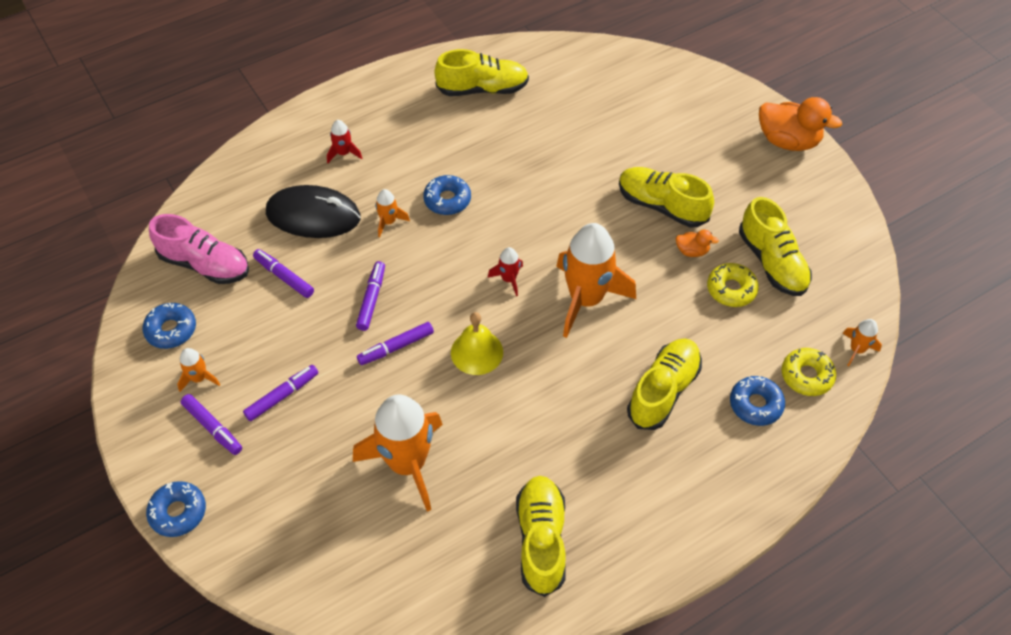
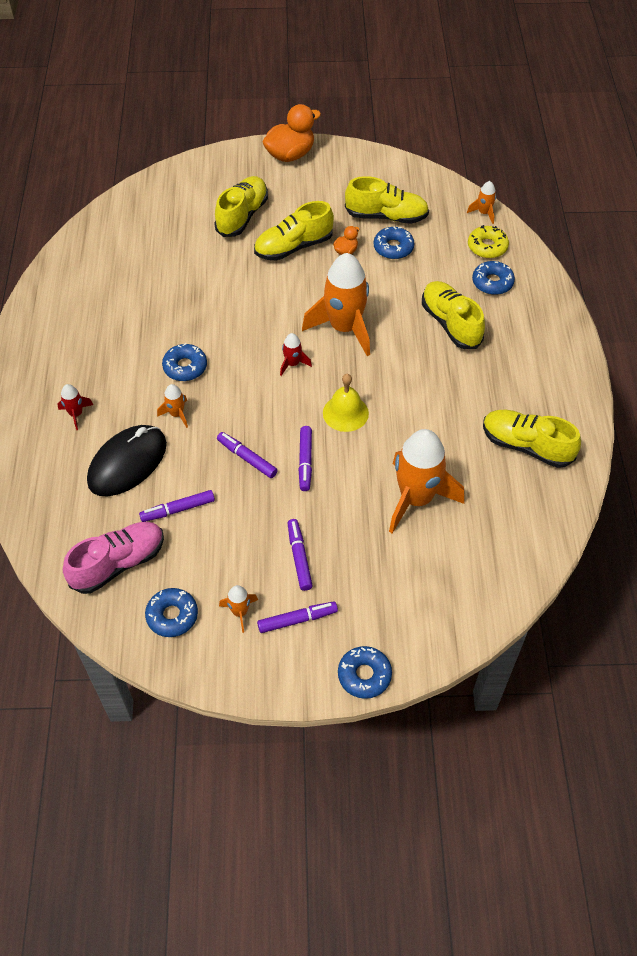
camera: 60 degrees left, 0 degrees up
(482, 89) = (87, 294): yellow shoe -> yellow shoe (242, 216)
(731, 289) = (393, 248): yellow donut -> blue donut

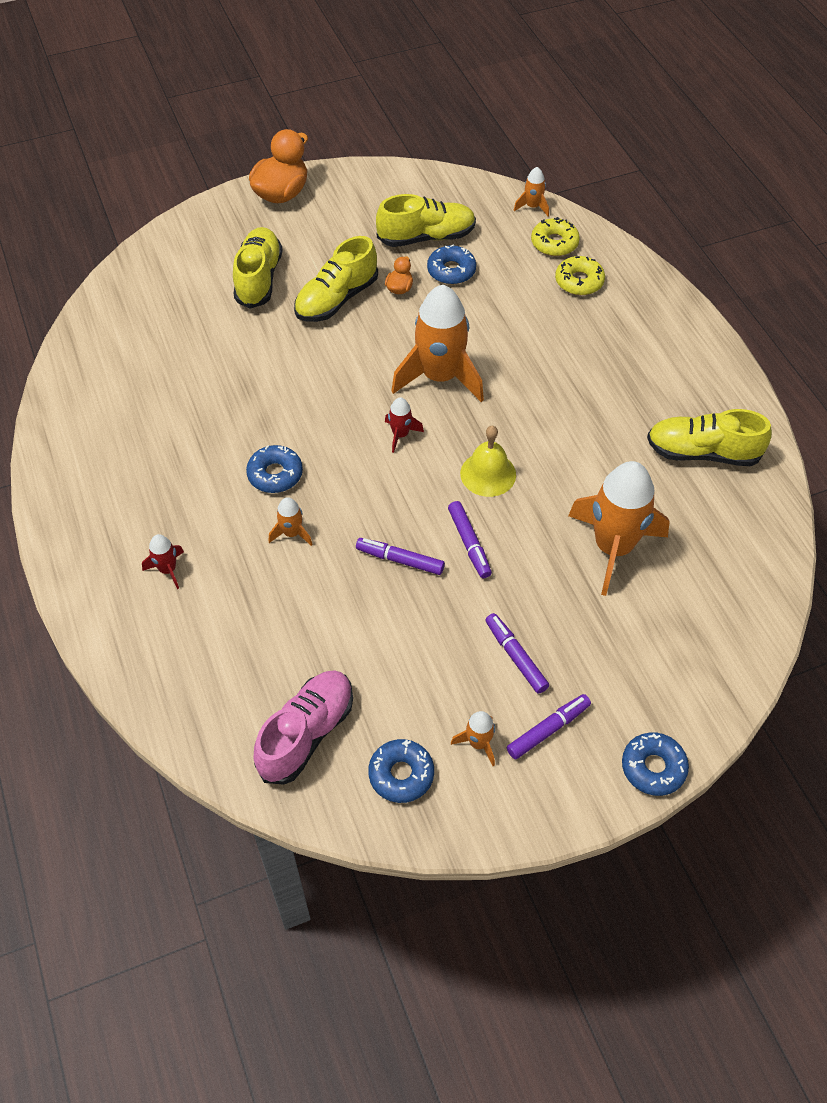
camera: 20 degrees left, 0 degrees up
(127, 463) = (260, 609): black mouse -> none
(178, 509) = (347, 646): purple marker -> none
(450, 324) = (556, 339): yellow shoe -> none
(492, 282) = (579, 281): blue donut -> yellow donut

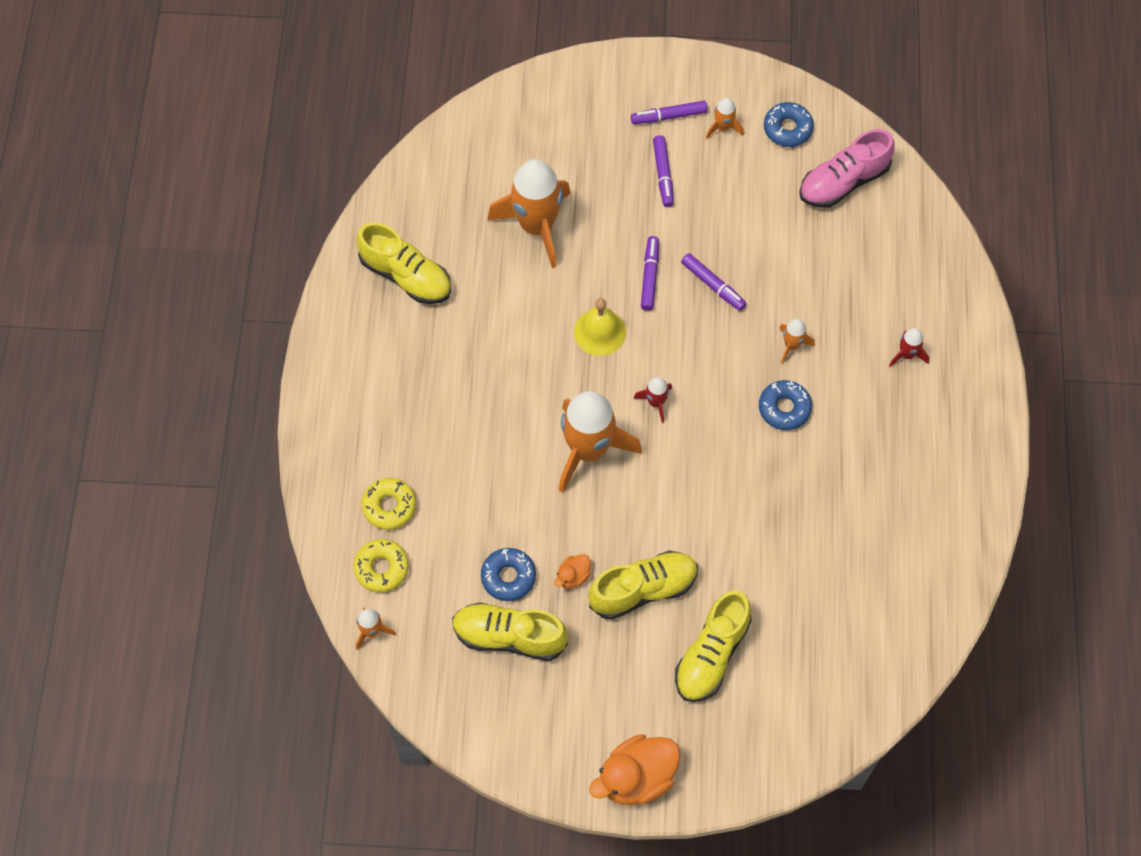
camera: 155 degrees left, 10 degrees up
(653, 767) = (611, 65): blue donut -> none

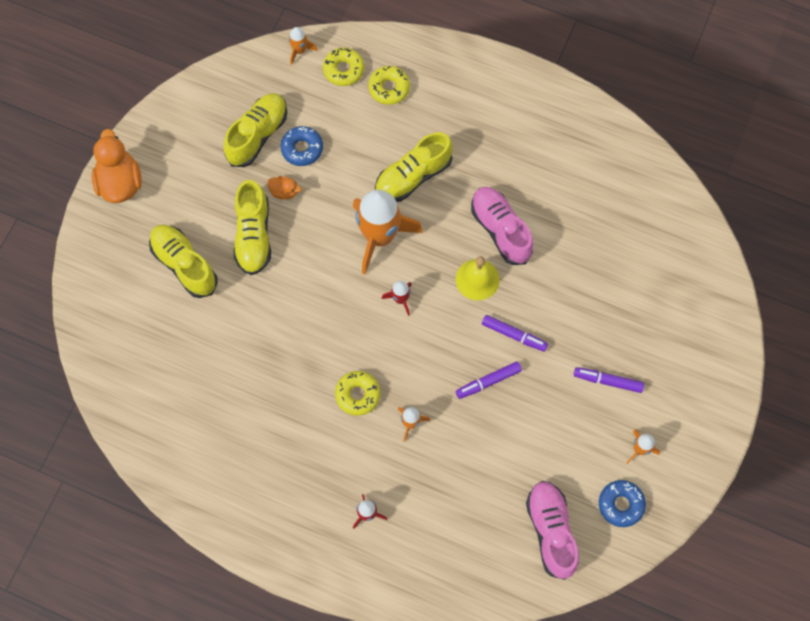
camera: 110 degrees right, 5 degrees up
(406, 276) = (578, 155): yellow shoe -> yellow shoe (413, 176)
(530, 327) = (500, 230): none -> pink shoe
(536, 226) = (591, 265): orange rocket -> none
(573, 576) = (284, 192): orange duck -> orange duck turned 135 degrees clockwise
(668, 116) = (665, 407): purple marker -> none
(784, 408) = (357, 394): blue donut -> yellow donut

